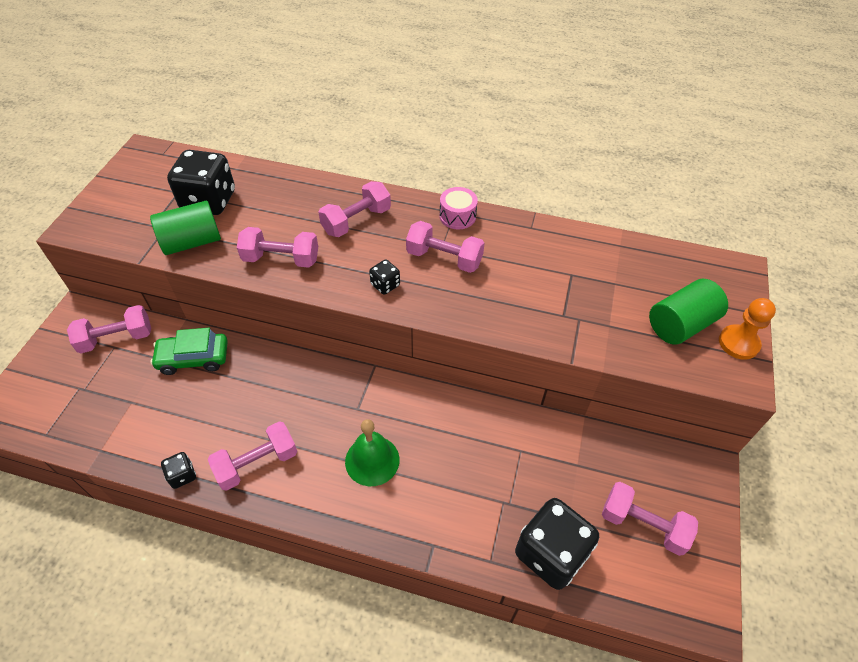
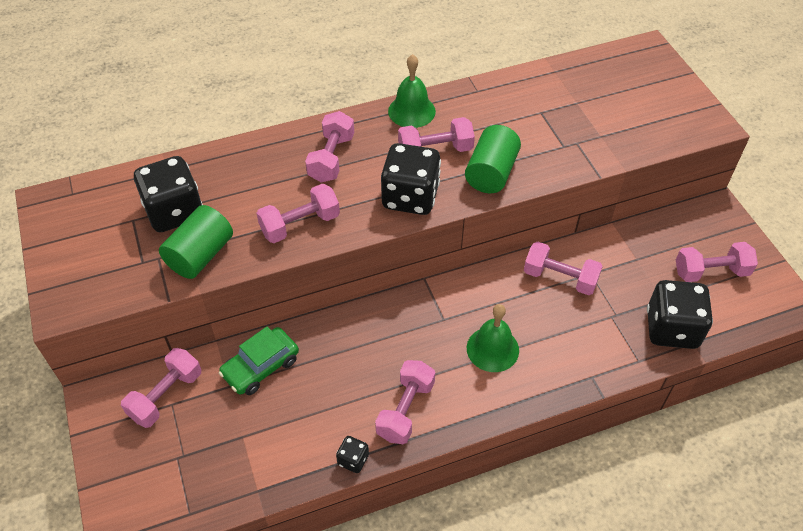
camera: 35 degrees left, 0 degrees up
(385, 285) = (410, 197): black dice -> black dice, size x2.20
(457, 216) = (411, 111): pink drum -> green bell
(488, 437) = (560, 278): none -> pink dumbbell
(680, 324) = (645, 109): green cylinder -> green cylinder (491, 173)
(738, 343) = (691, 102): orange pawn -> none

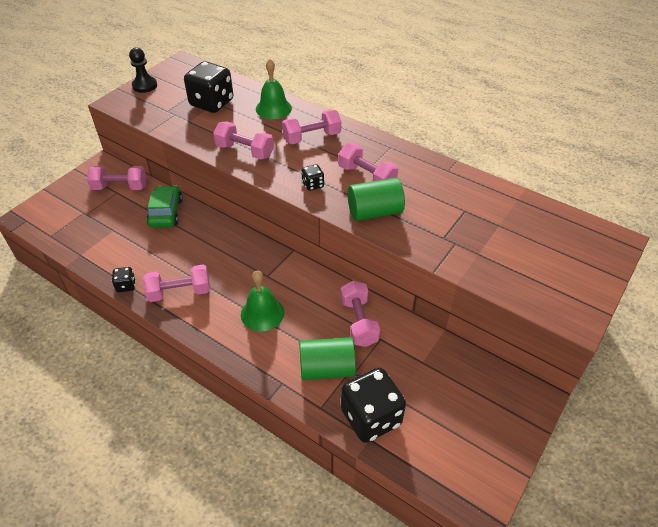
camera: 55 degrees right, 5 degrees down
(59, 261) = (144, 86): none -> black pawn
(200, 255) = (188, 127): green cylinder -> green cylinder (327, 368)
(261, 367) = (166, 212): green car -> green car turned 75 degrees clockwise
(410, 197) = (312, 185): black dice -> black dice, size x0.46
(411, 111) = (391, 150): green bell -> green bell (273, 108)
(711, 272) = (457, 421): pink dumbbell -> none

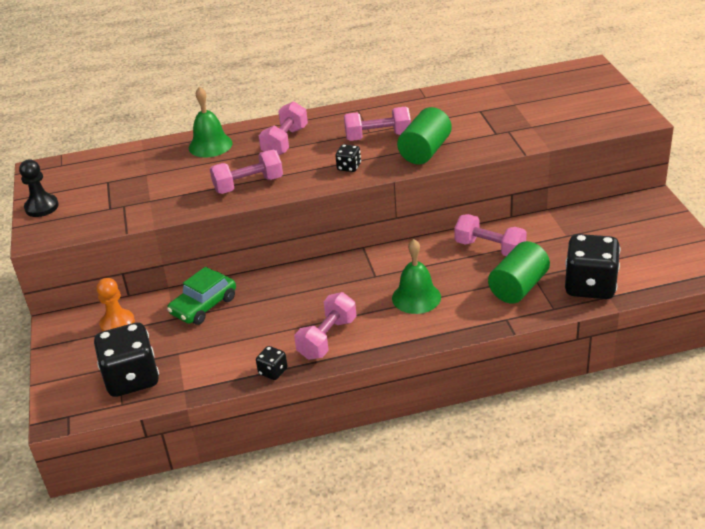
camera: 45 degrees left, 10 degrees down
(120, 187) = (117, 324): pink dumbbell -> orange pawn
(166, 212) = (204, 306): green car -> green car turned 90 degrees counterclockwise
(212, 103) = (143, 176): black dice -> black dice (132, 378)

